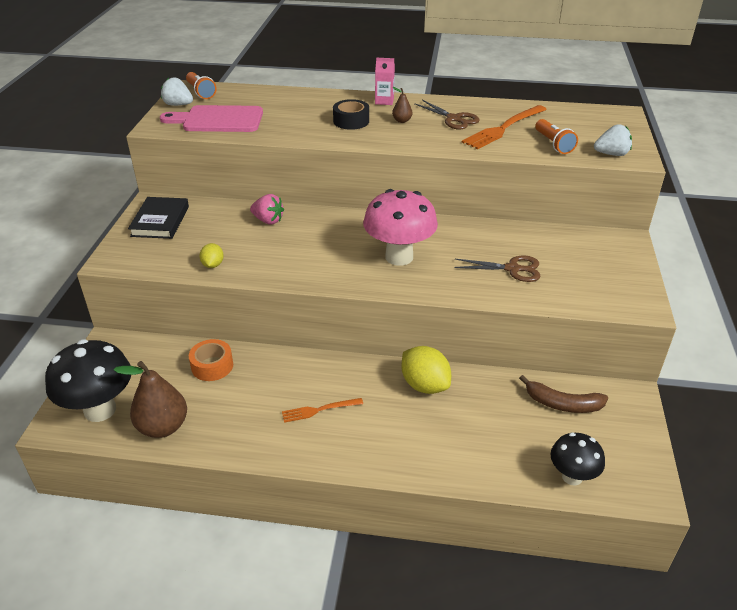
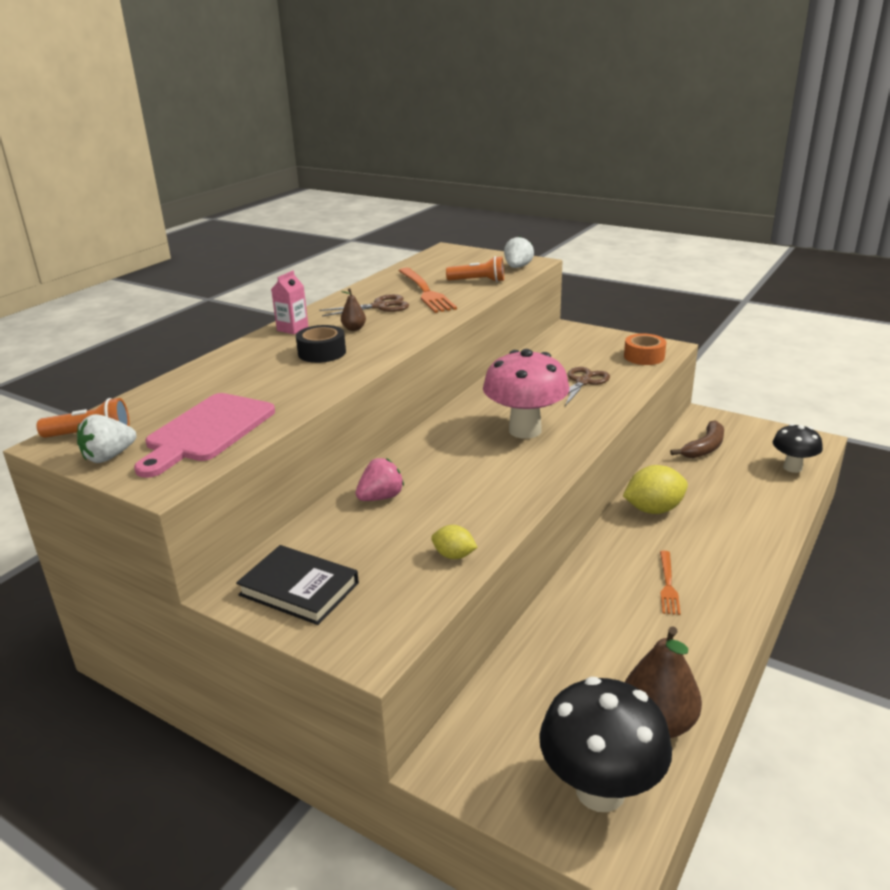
camera: 65 degrees left, 10 degrees down
(212, 366) = (554, 657): orange tape -> orange tape (644, 356)

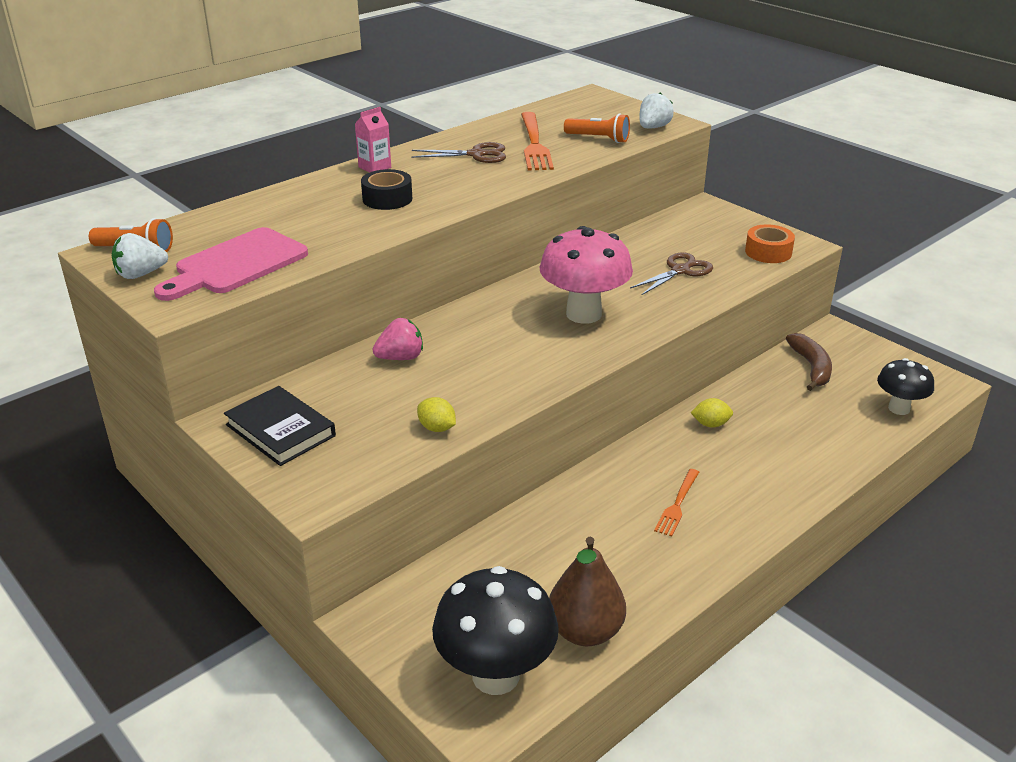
camera: 15 degrees right, 5 degrees up
(354, 329) = (434, 177): brown pear -> none
(653, 509) = (710, 424): yellow lemon -> yellow lemon, size x0.55
(704, 447) = (811, 367): brown banana -> brown banana turned 60 degrees counterclockwise

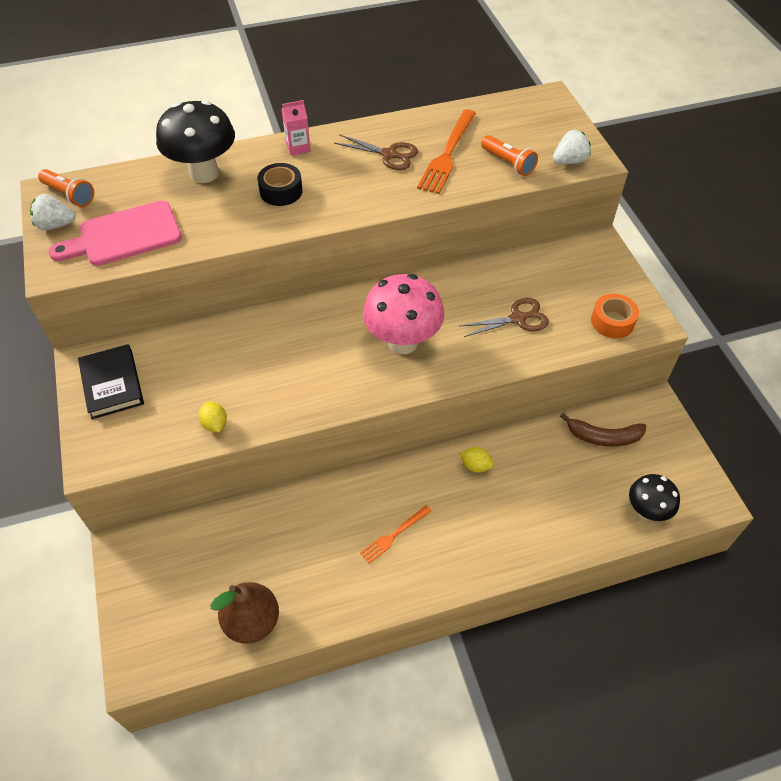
camera: 25 degrees right, 20 degrees up
(400, 357) = (236, 340): pink strawberry -> none
(495, 675) = (171, 631): black mushroom -> black mushroom (204, 173)
(811, 367) = (604, 437): brown banana -> brown banana turned 75 degrees clockwise

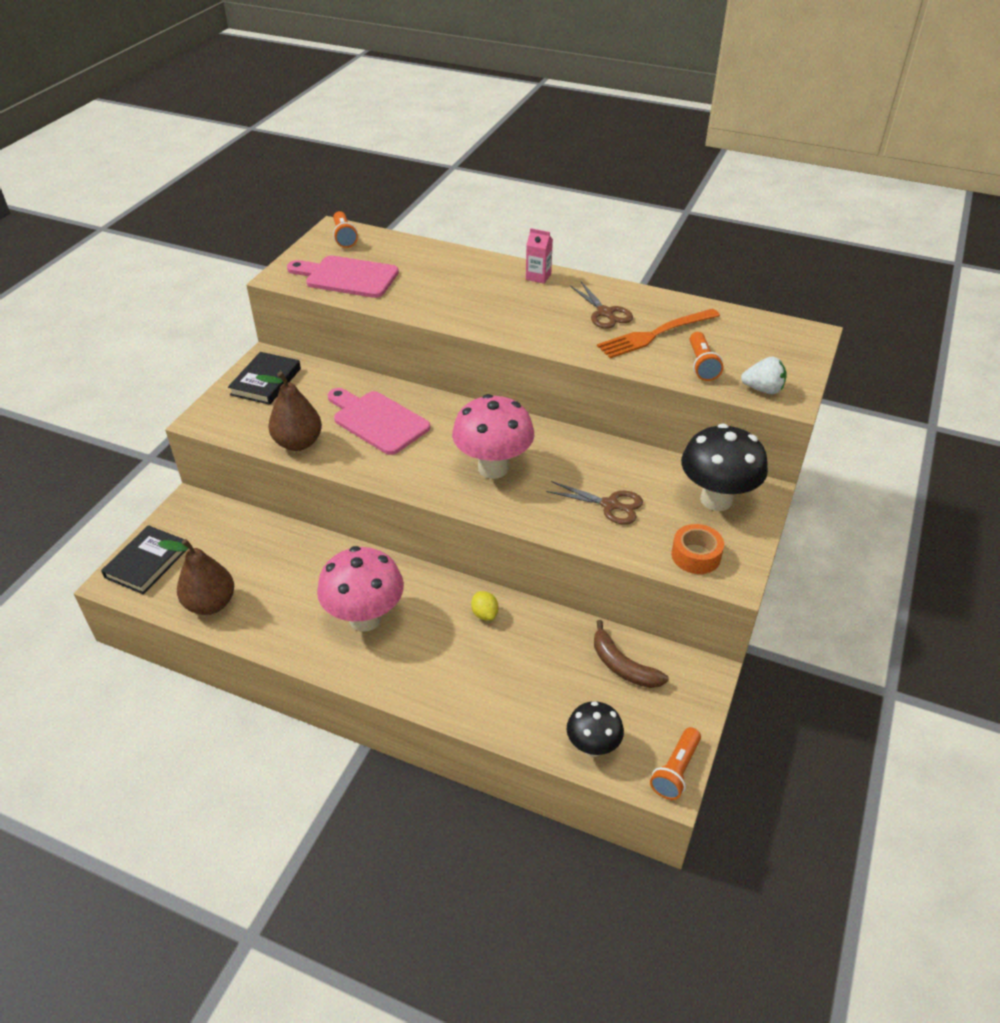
camera: 40 degrees right, 10 degrees down
(56, 225) = (314, 251): white strawberry -> none
(147, 630) = (147, 562): none -> black book
(204, 173) = (448, 263): black mushroom -> black mushroom (716, 499)
(215, 424) = (298, 443): yellow lemon -> brown pear
(261, 359) = (377, 421): none -> pink cutting board
(281, 191) = (488, 299): black tape -> none
(393, 536) = (365, 618): orange fork -> pink mushroom
(707, 487) = (675, 771): none -> orange flashlight

